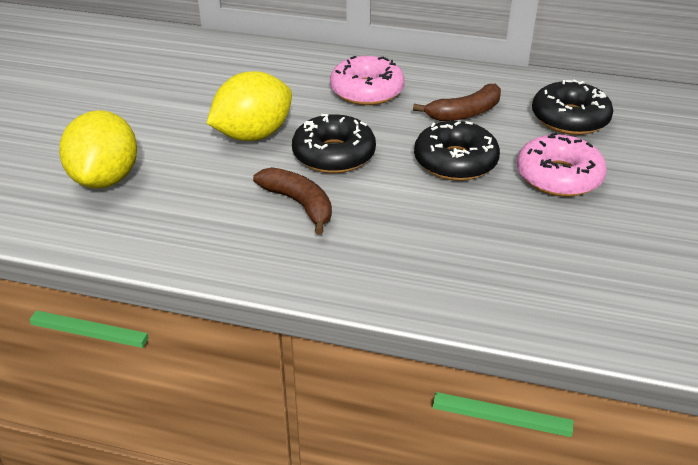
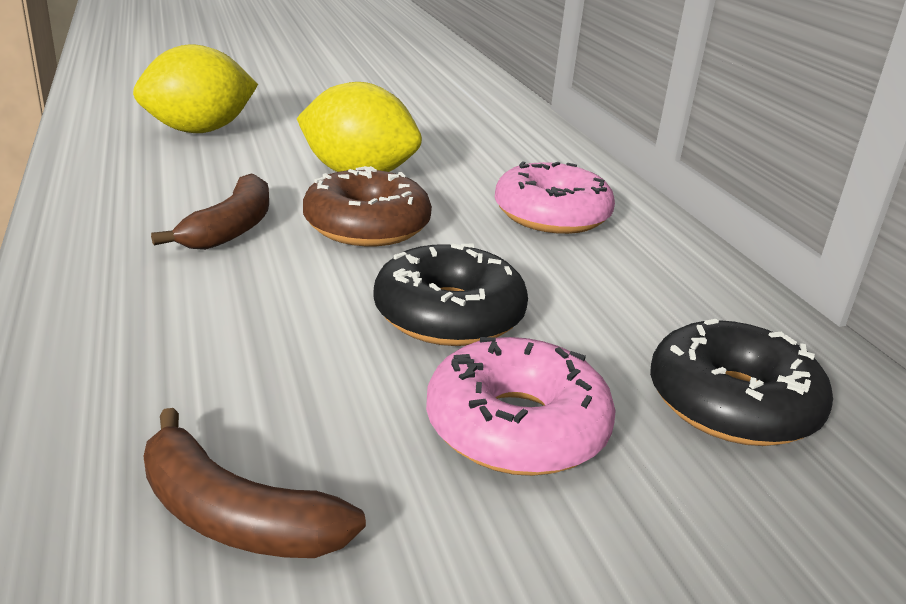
camera: 55 degrees right, 10 degrees down
(334, 155) = (367, 226): black donut -> brown donut
(465, 113) = (599, 296): brown banana -> brown banana (234, 516)

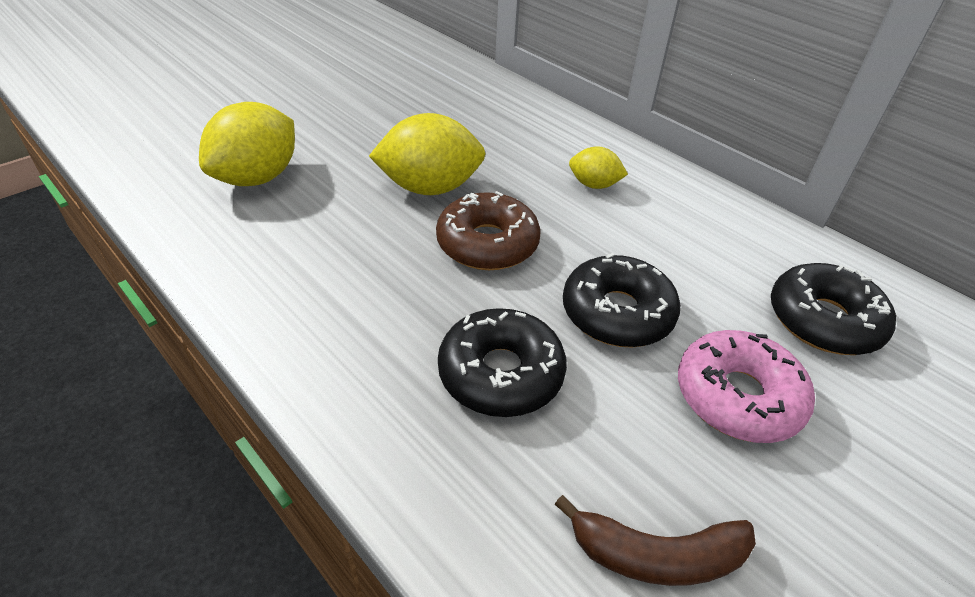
camera: 25 degrees left, 15 degrees up
(231, 228) = (395, 285): brown banana -> none
(253, 318) = (500, 373): none -> black donut
(551, 215) = (594, 185): pink donut -> yellow lemon

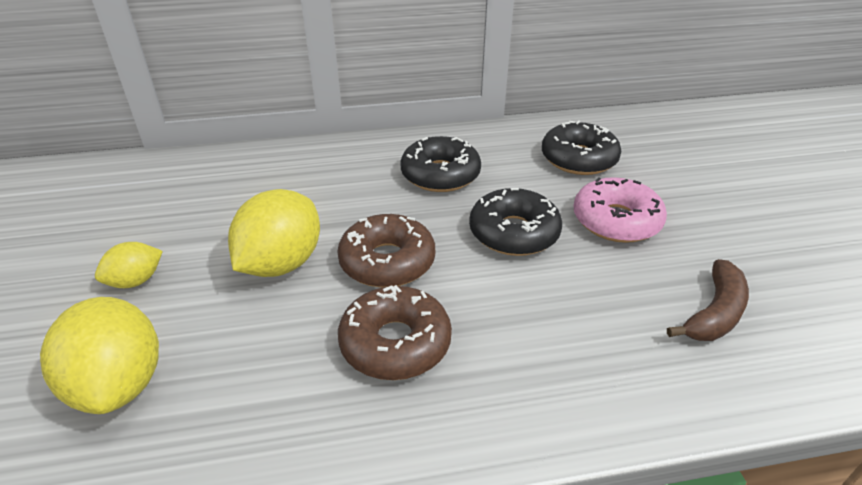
camera: 55 degrees left, 5 degrees down
(391, 292) = (395, 343): none -> brown donut
(500, 373) = (532, 316): black donut -> black donut (440, 175)
(594, 185) = (373, 178): yellow lemon -> yellow lemon (136, 281)

